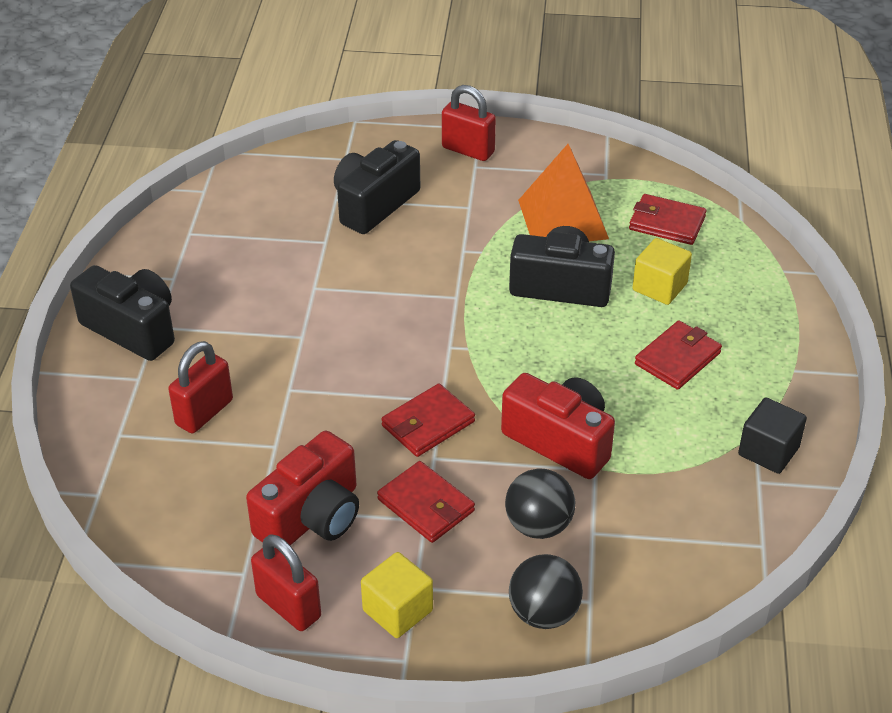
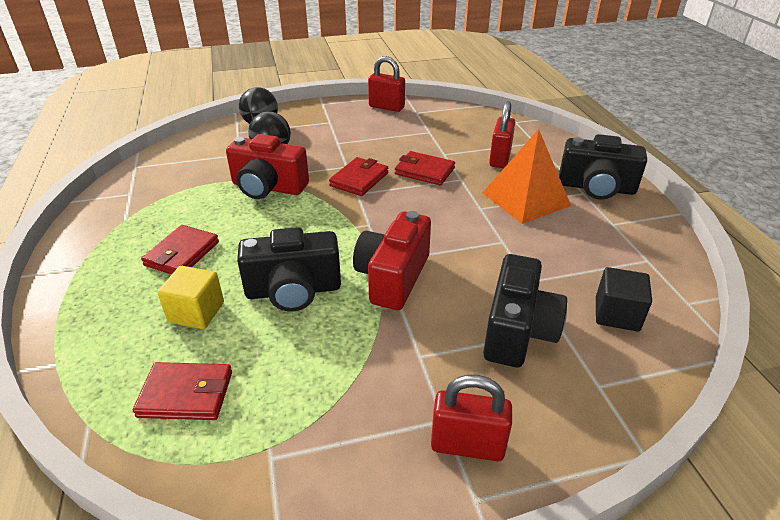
camera: 160 degrees right, 5 degrees down
(312, 517) = (399, 133): red camera -> red camera (393, 277)
(397, 610) = (334, 114): yellow cube -> none
(426, 505) = (340, 147): red wallet -> red wallet (424, 171)
(563, 219) = (310, 367): orange pyramid -> orange pyramid (525, 199)
(768, 451) = (118, 209): black cube -> black cube (617, 314)

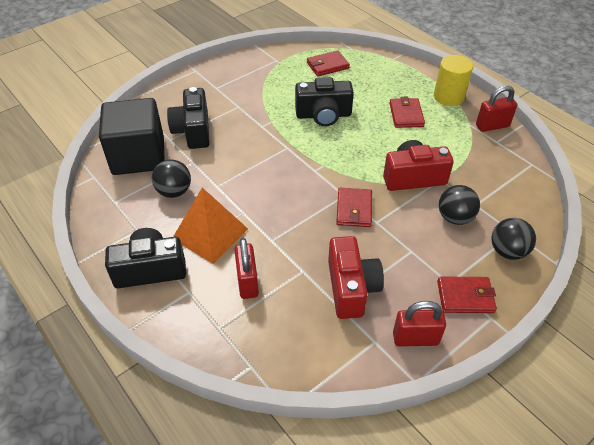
camera: 155 degrees right, 10 degrees up
(89, 260) = (448, 97): none -> yellow cylinder
(196, 312) = (360, 92): yellow cube -> none
(293, 290) = (323, 115): black camera -> black camera turned 150 degrees counterclockwise
(393, 277) = (275, 138): red camera -> red camera (351, 288)
(424, 171) = (308, 238): red wallet -> red wallet (465, 296)
(467, 445) = (203, 83): red padlock -> red padlock (492, 126)
(562, 249) = (174, 191): none -> black ball
(617, 314) = (138, 156): black cube -> black cube, size x2.03

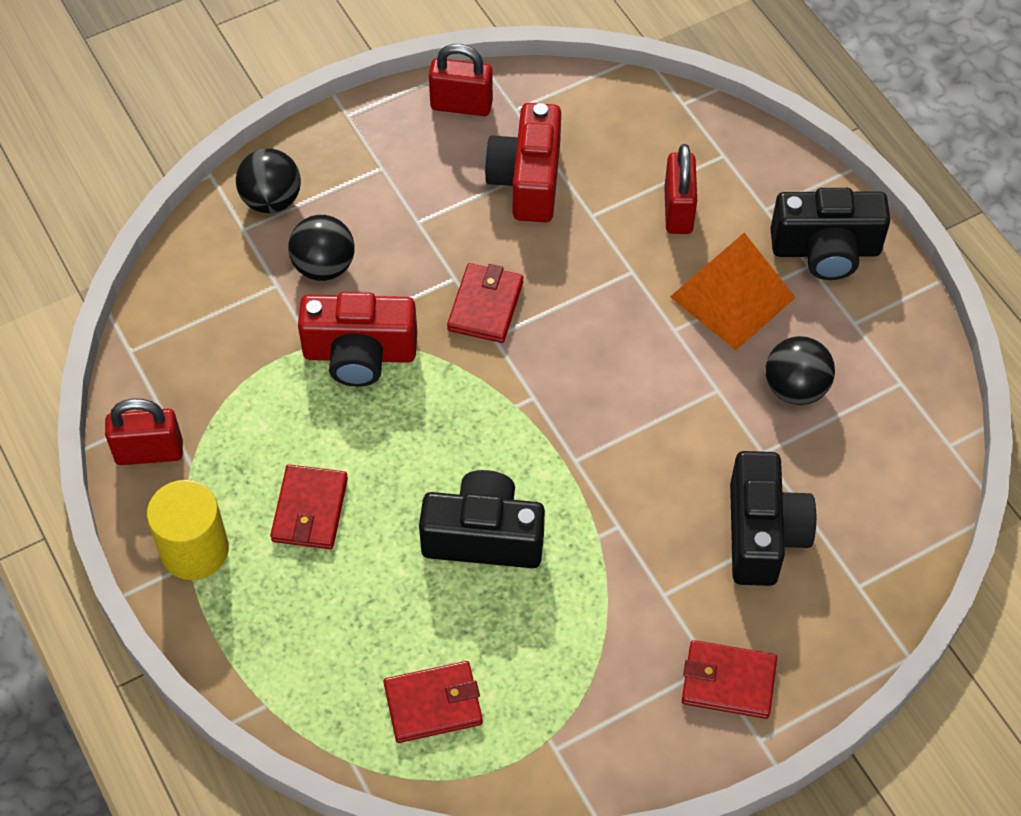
camera: 170 degrees left, 10 degrees up
(138, 156) = (870, 482): black cube -> none
(465, 296) = (369, 146): red wallet -> red wallet (728, 682)

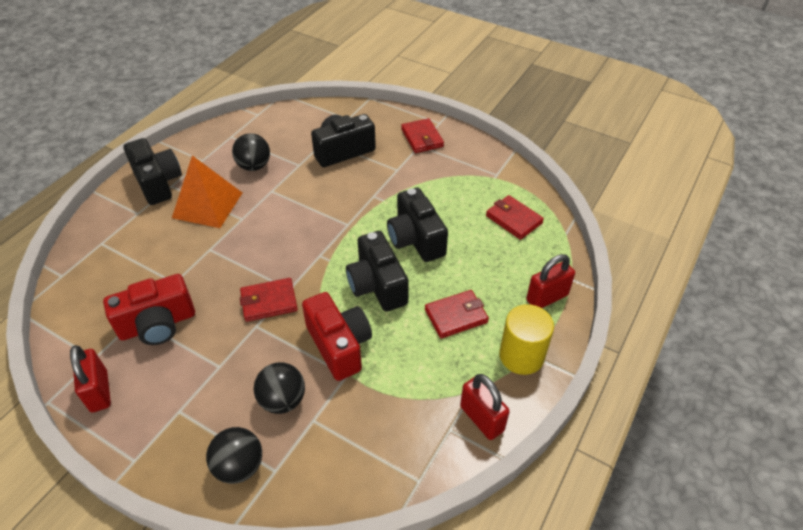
camera: 120 degrees left, 10 degrees down
(428, 442) = (377, 285): none -> black camera
(678, 210) = (153, 247): red padlock -> red padlock (547, 298)

